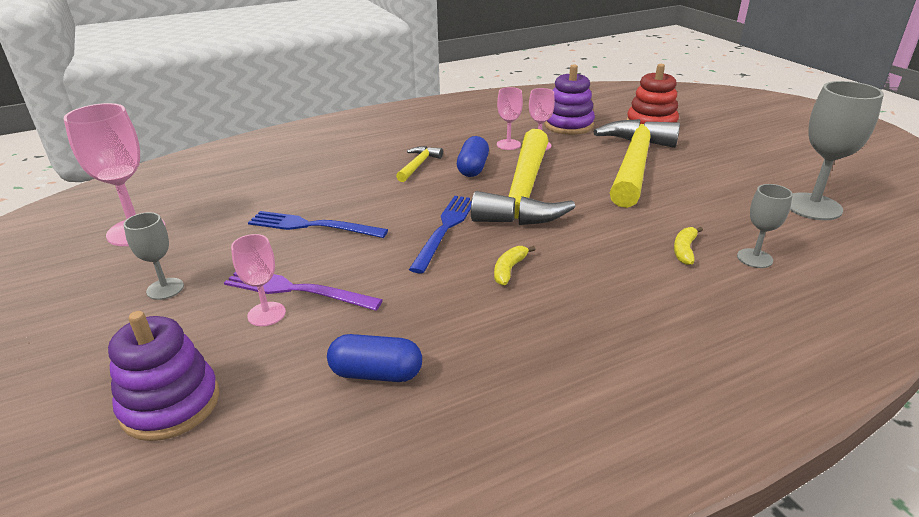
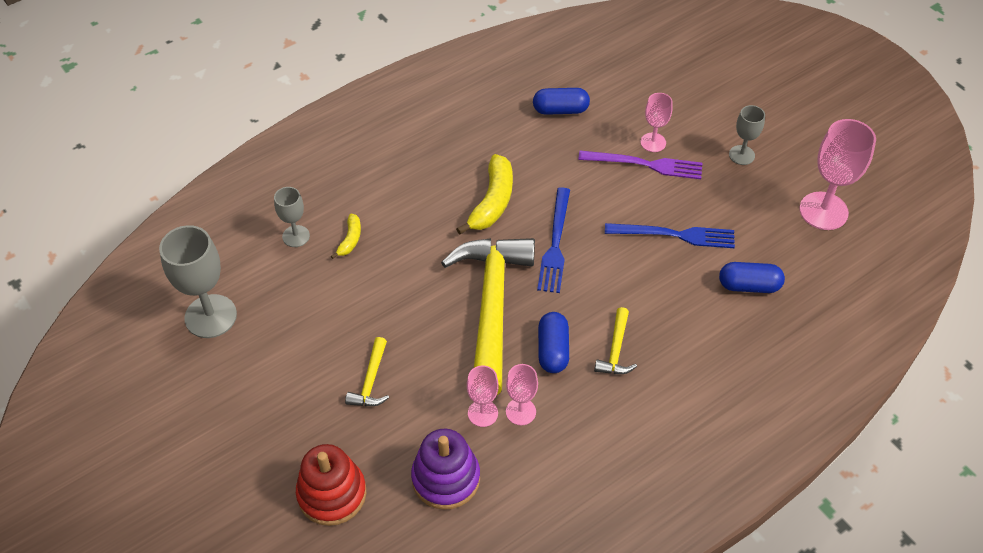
camera: 170 degrees right, 20 degrees up
(170, 404) = (666, 81): purple stacking toy -> none
(271, 189) = (749, 286): none -> blue capsule
(509, 270) = (492, 201): yellow banana -> yellow banana, size x1.90
(634, 164) = (371, 381): yellow hammer -> yellow hammer, size x0.42

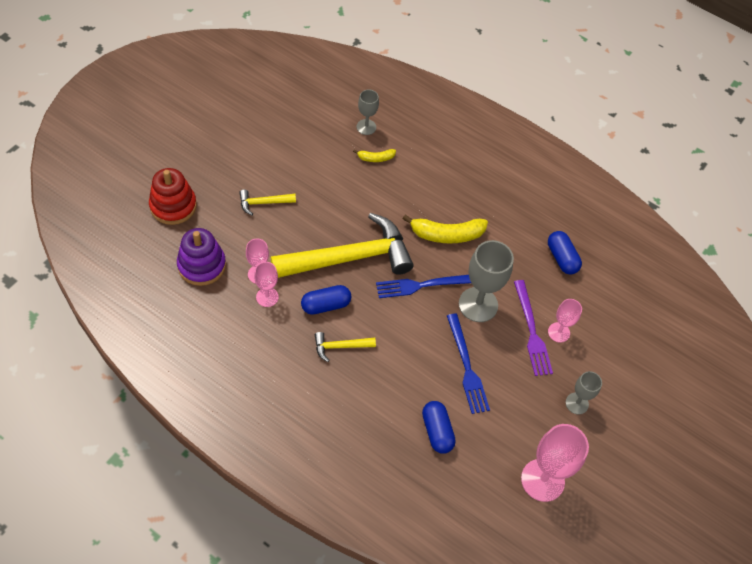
camera: 65 degrees right, 5 degrees up
(210, 316) = (284, 102): grey goblet -> grey goblet (478, 304)

